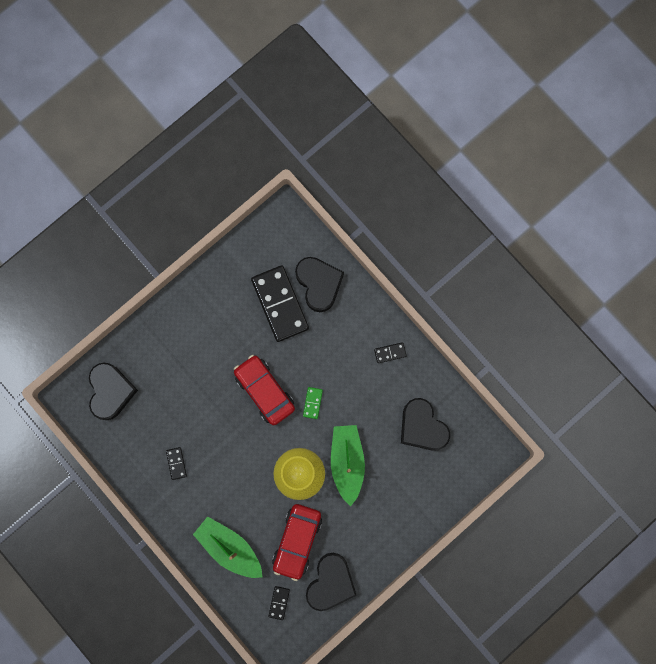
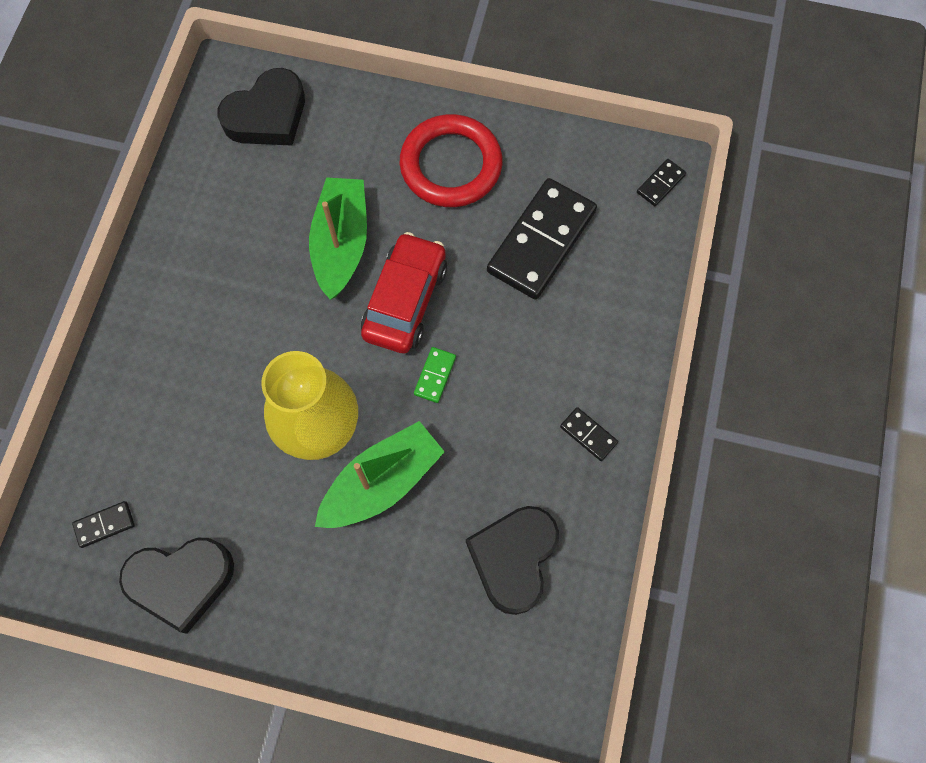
camera: 55 degrees right, 10 degrees down
(176, 463) = (223, 254): black domino -> black domino (660, 184)
(207, 318) = (451, 165): none -> red ring
(229, 547) = (146, 401): green boat -> green boat (341, 244)
(297, 541) = (215, 489): red car -> none
(312, 403) = (435, 375): green domino -> green domino turned 45 degrees counterclockwise
(319, 284) = (609, 272): black heart -> none

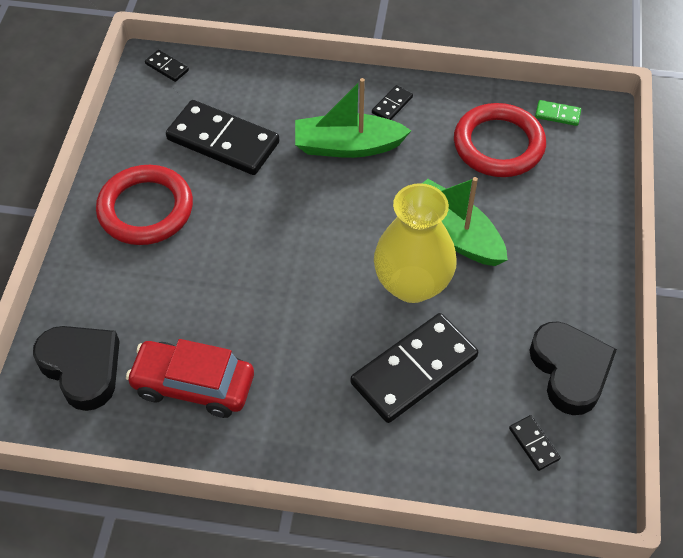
camera: 95 degrees left, 15 degrees down
(211, 415) = (414, 370): none -> black domino
(341, 244) = (230, 286): green boat -> green boat (348, 146)
(405, 300) = (286, 232): red car -> red car (193, 385)
(435, 375) = (354, 205): green domino -> green domino (557, 114)
(513, 558) = (498, 145): black heart -> red ring

